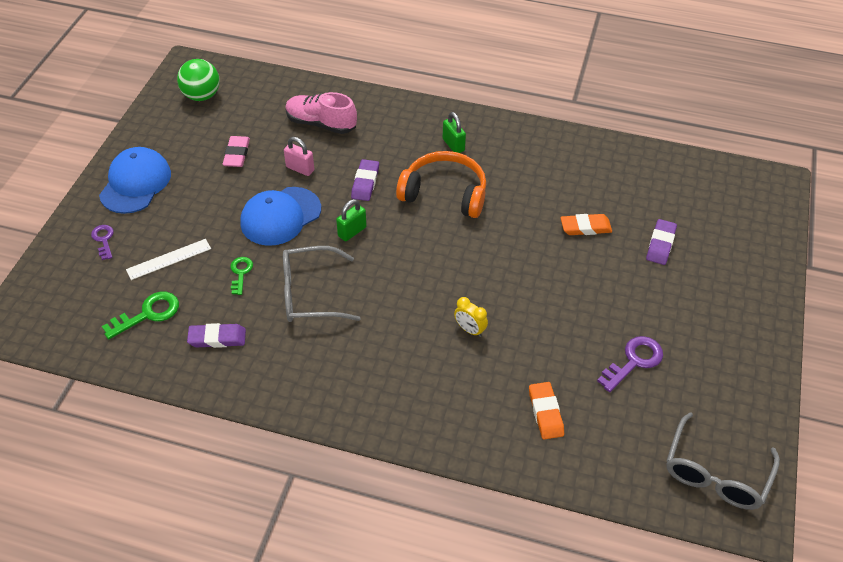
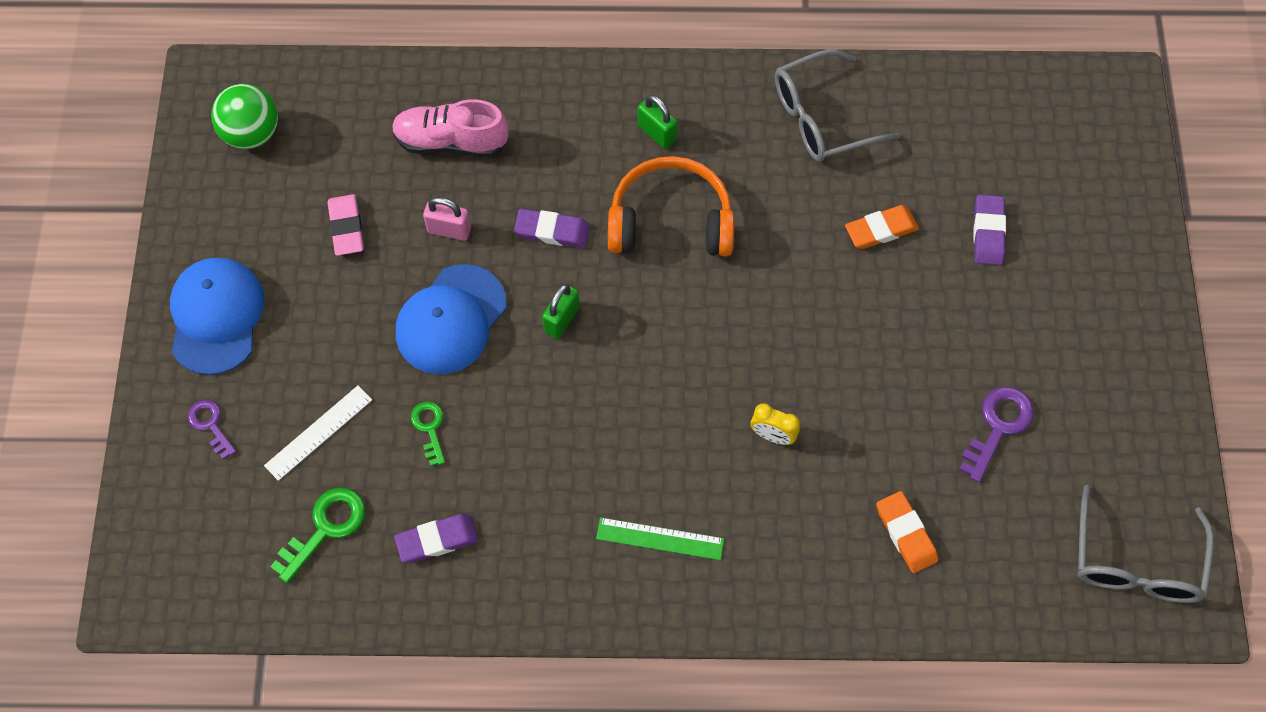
camera: 15 degrees left, 15 degrees up
(310, 294) = (538, 436): grey glasses -> grey glasses (821, 118)
(365, 182) = (552, 231): purple eraser -> purple eraser turned 75 degrees counterclockwise
(368, 373) = (660, 539): none -> green ruler

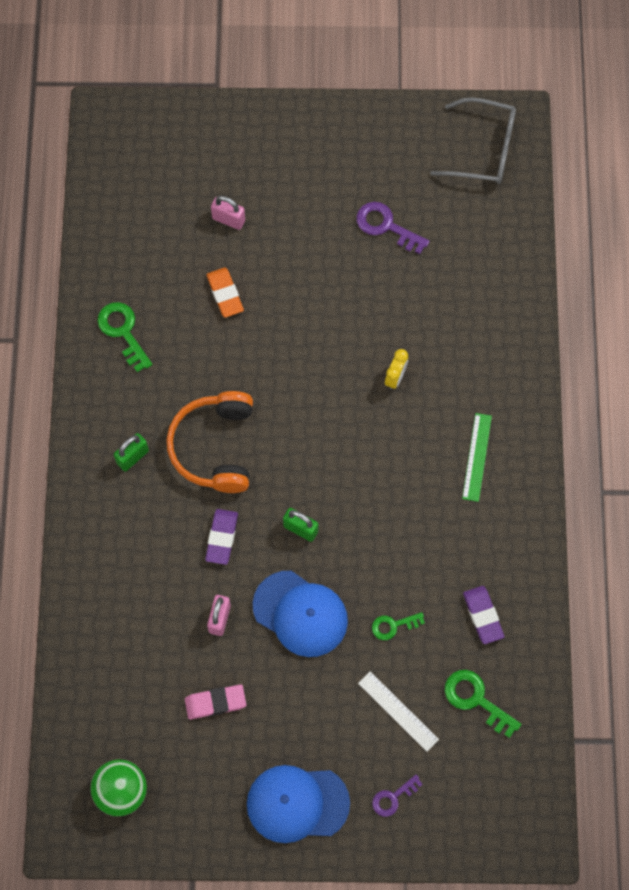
camera: 90 degrees left, 5 degrees up
(451, 141) = (135, 621): pink shoe -> none
(821, 118) = (123, 332): grey glasses -> green key
(905, 533) = (468, 292): orange eraser -> none
(988, 232) = (228, 219): purple eraser -> pink padlock

